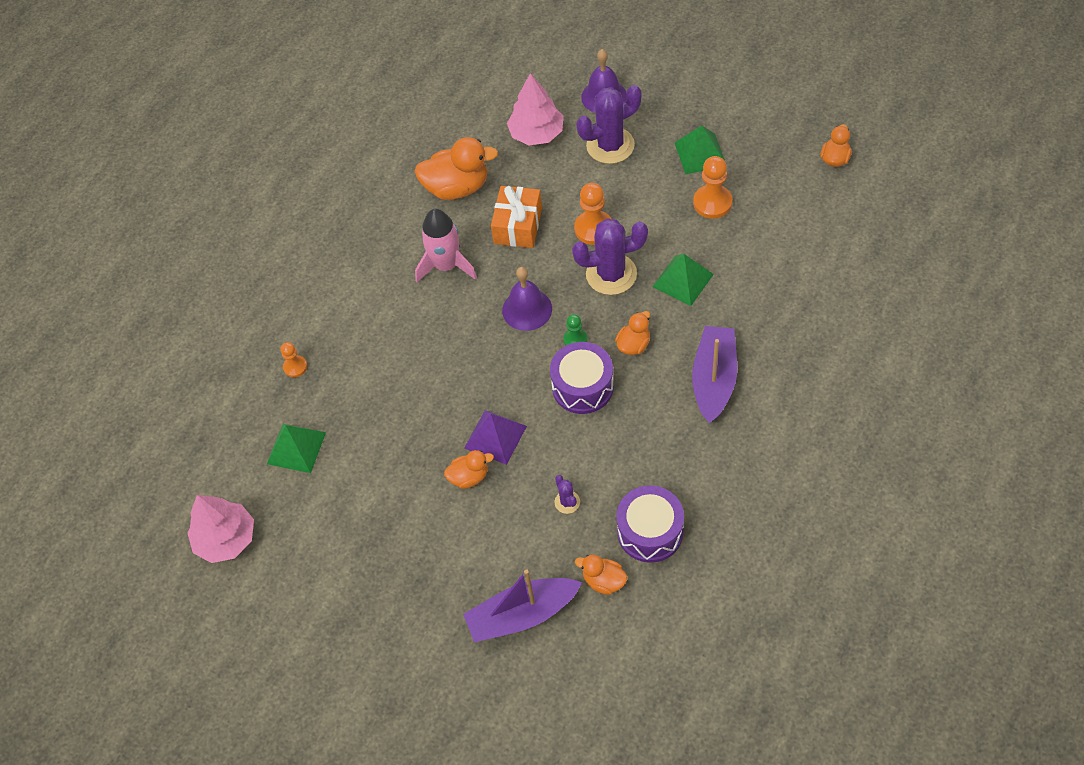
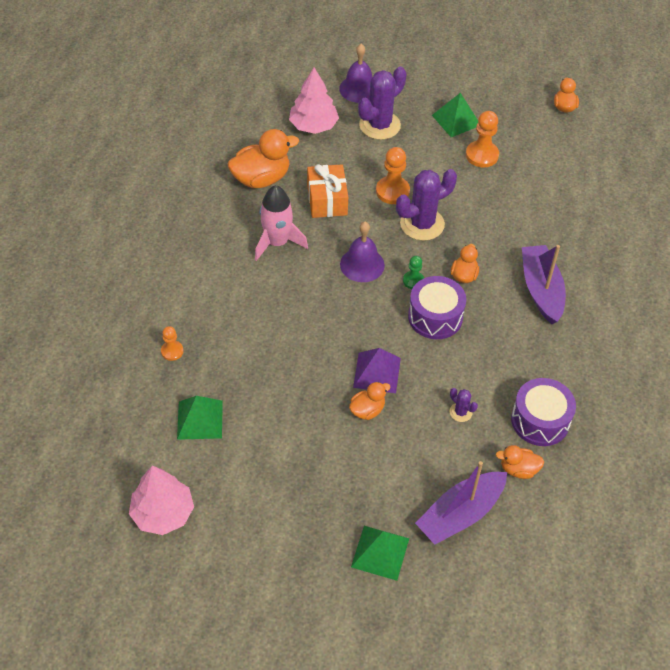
camera: 25 degrees left, 5 degrees down
(683, 280) = (483, 218): green pyramid -> green pyramid (380, 552)

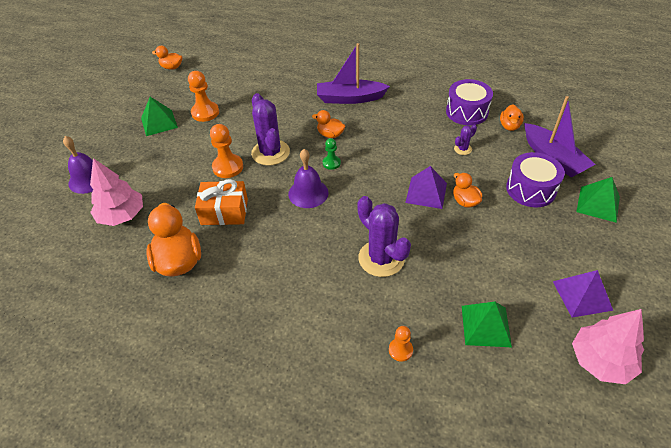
camera: 80 degrees left, 5 degrees down
(240, 510) = (582, 295): none -> purple pyramid
(277, 242) = (269, 252): pink rocket -> none
(379, 125) = (143, 169): purple cactus -> purple cactus (381, 258)
(435, 317) = (370, 154): purple drum -> purple drum (531, 189)

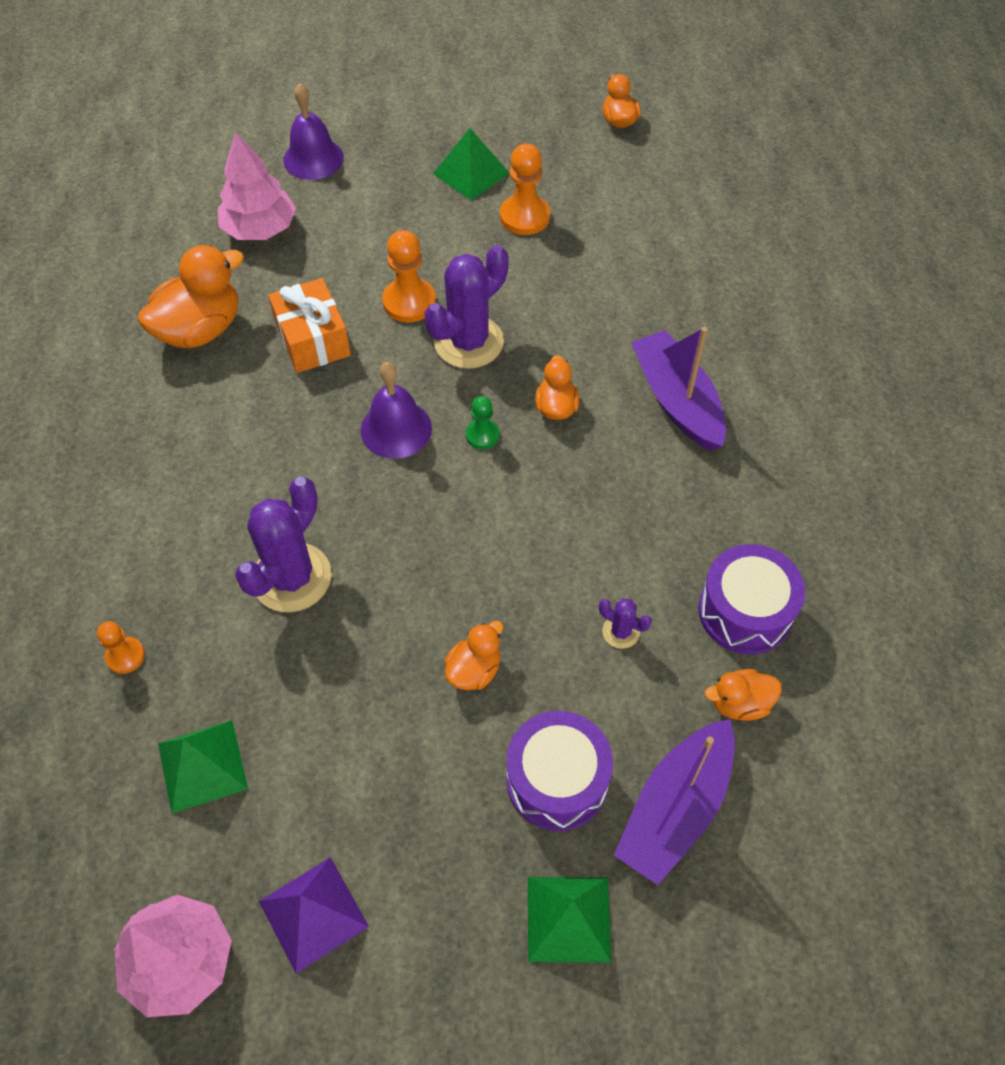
camera: 65 degrees right, 10 degrees up
(426, 192) = (470, 601): purple pyramid -> none

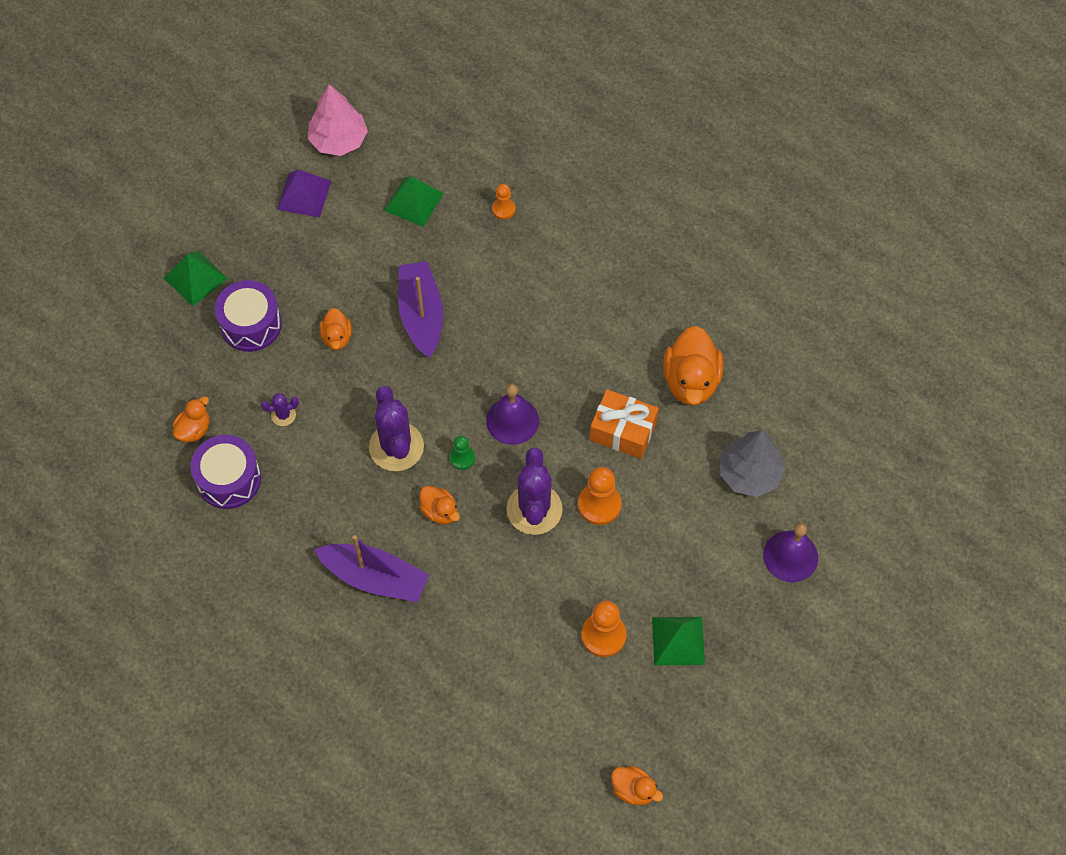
camera: 135 degrees right, 5 degrees up
(260, 229) = (749, 473): pink tree -> grey tree
(291, 577) = (472, 303): purple cactus -> purple cactus (396, 447)
(675, 808) = (186, 357): purple boat -> purple boat (421, 315)

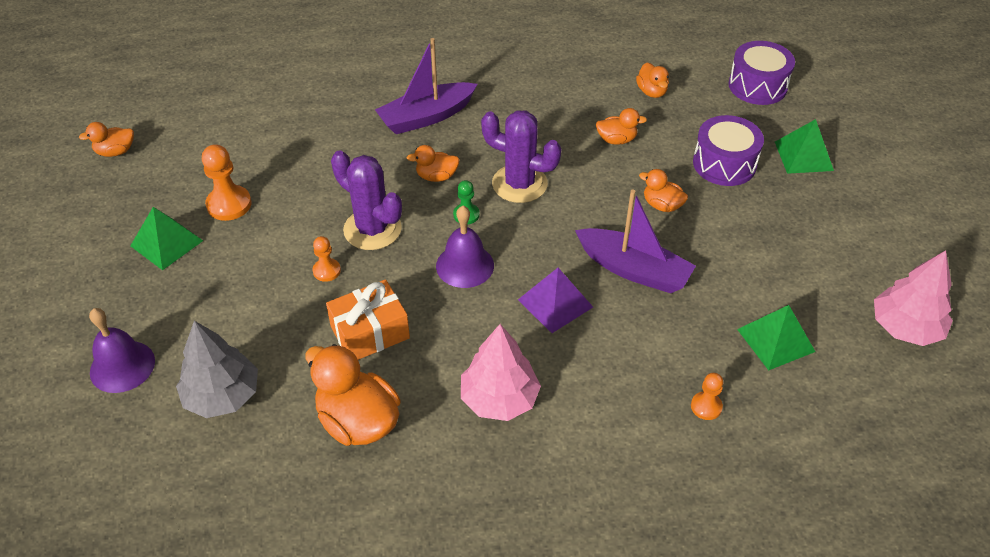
camera: 130 degrees right, 15 degrees down
(229, 479) = (589, 89): purple drum -> purple drum (757, 86)
(283, 415) = (616, 140): purple cactus -> orange duck
(304, 195) = (848, 266): purple pyramid -> purple pyramid (555, 303)
(599, 505) = (326, 271): orange pawn -> orange pawn, size x0.59
(601, 318) = (499, 399): none -> pink tree

